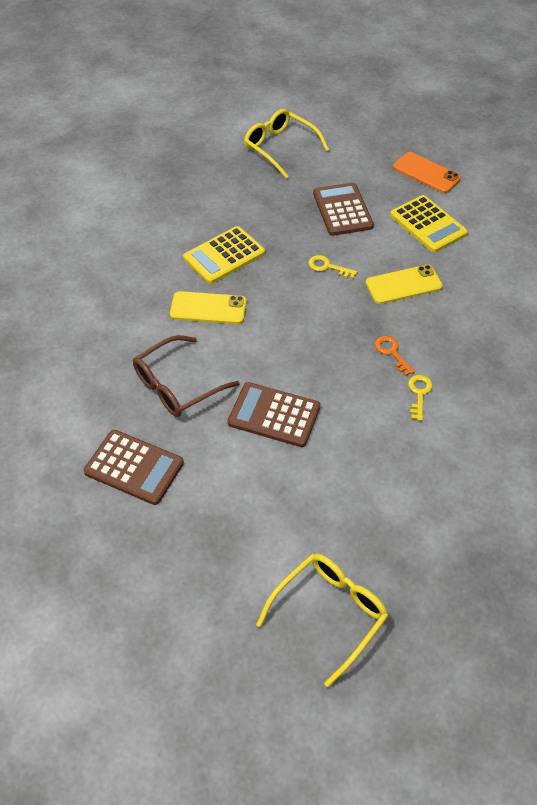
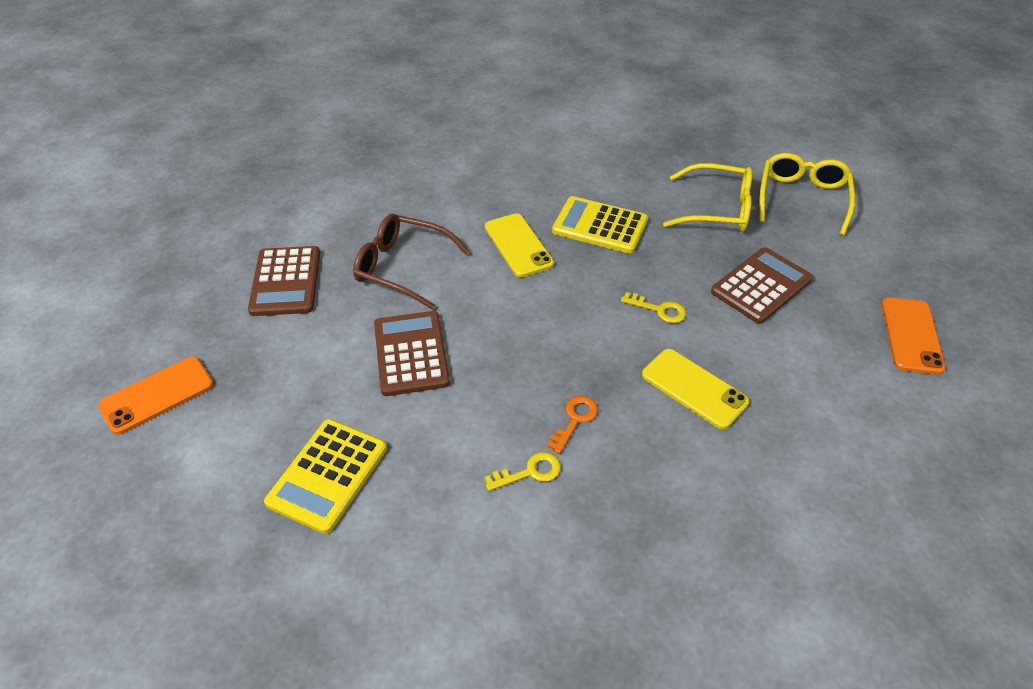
camera: 60 degrees right, 5 degrees down
(204, 596) = (157, 395): none -> orange phone
(327, 267) = (659, 310): yellow key -> yellow key turned 120 degrees clockwise
(329, 614) = (169, 508): yellow glasses -> yellow glasses (716, 209)
(428, 224) = (821, 372): yellow calculator -> yellow calculator (328, 475)

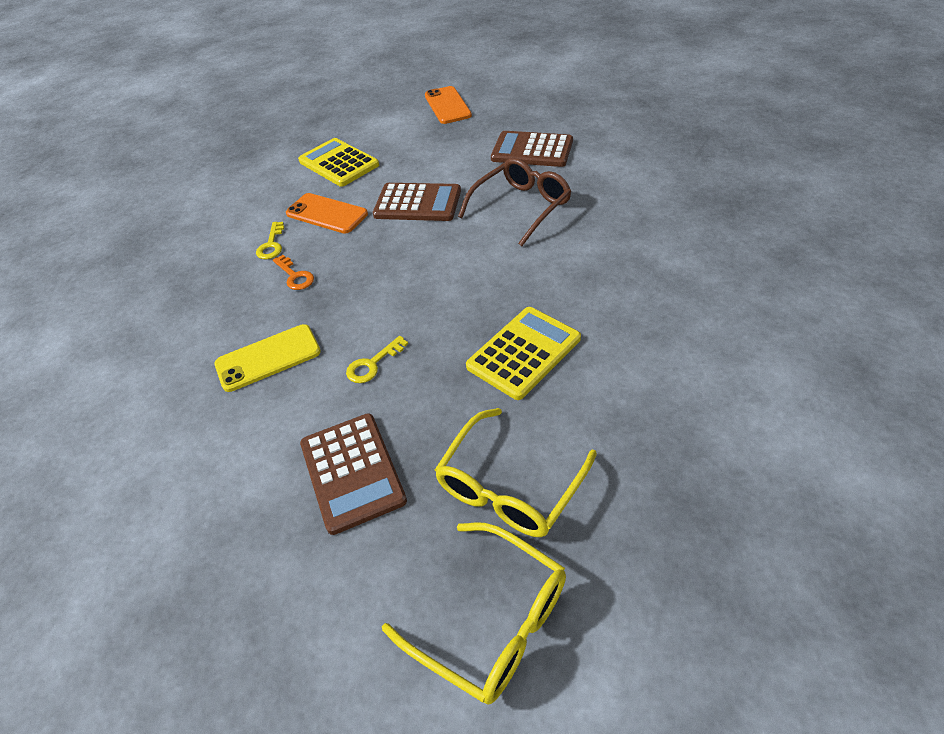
camera: 115 degrees right, 0 degrees up
(518, 245) = (519, 282): yellow phone -> none
(911, 335) = (182, 601): orange phone -> orange phone (327, 214)

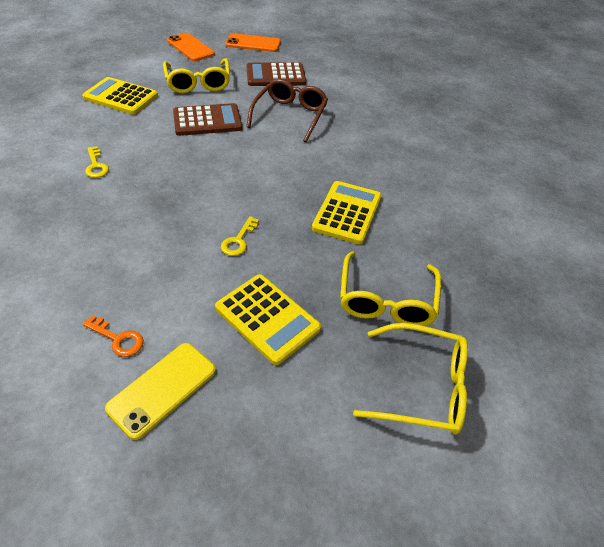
camera: 30 degrees left, 0 degrees up
(268, 358) = (146, 252): yellow phone -> yellow phone (162, 389)
(295, 276) = (133, 187): orange key -> orange key (118, 339)
(327, 214) = (133, 136): orange phone -> orange phone (253, 43)
(352, 472) = (267, 318): brown calculator -> yellow calculator
(433, 152) = (198, 83): none -> yellow glasses

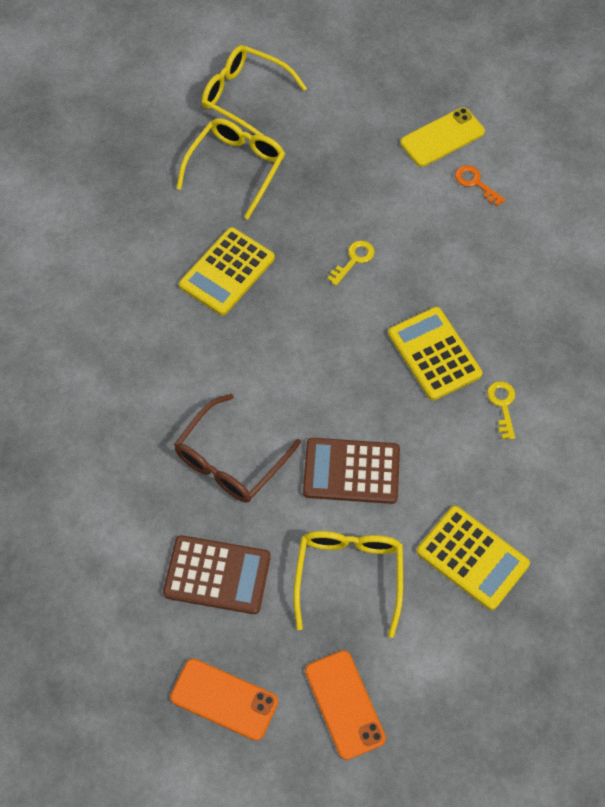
camera: 160 degrees left, 15 degrees up
(267, 318) = (348, 174): yellow calculator -> yellow calculator (434, 354)

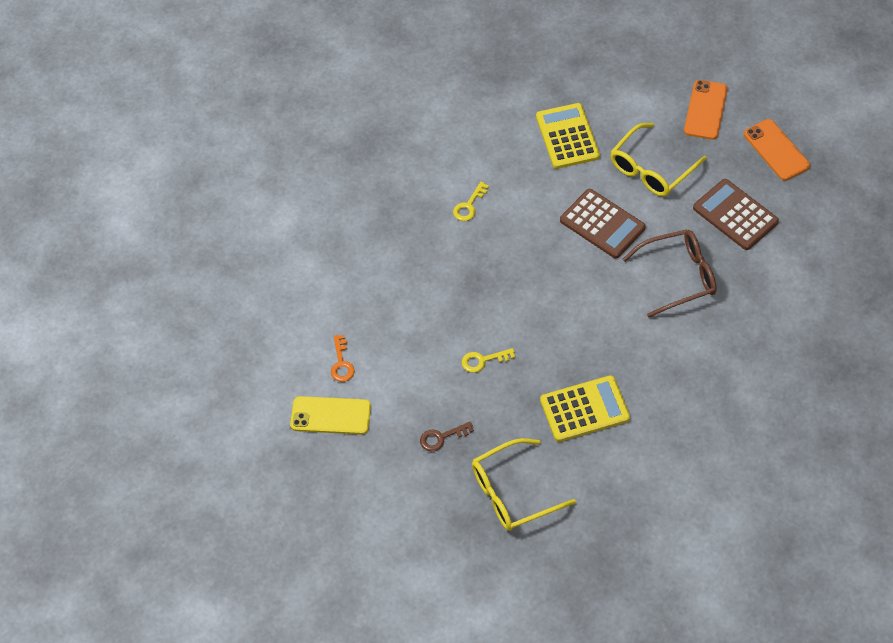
camera: 140 degrees left, 5 degrees down
(245, 97) = (455, 555): yellow glasses -> none
(333, 175) = (441, 437): none -> brown key
(434, 354) = (484, 262): yellow calculator -> none

